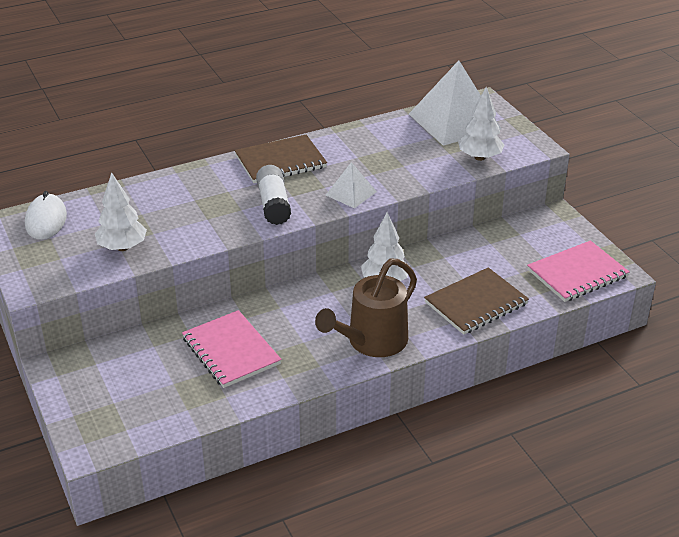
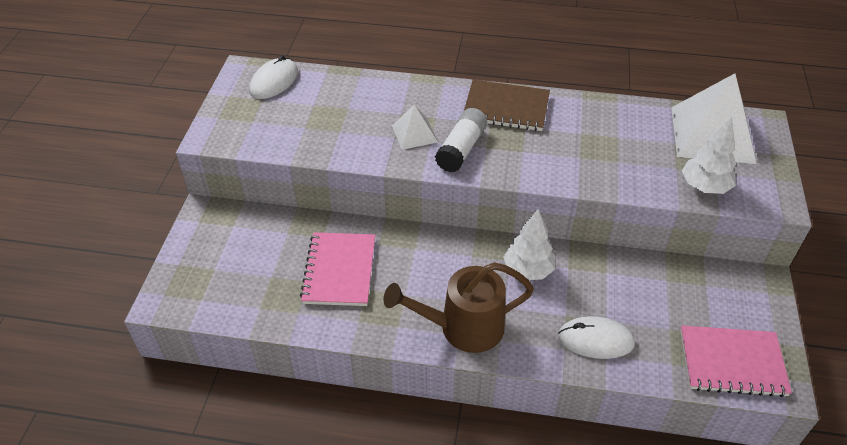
camera: 35 degrees right, 10 degrees up
(122, 247) = (305, 133): white tree -> none
(351, 193) = (541, 169): white pyramid -> white pyramid (414, 133)
(476, 303) = (595, 340): brown notebook -> white mouse

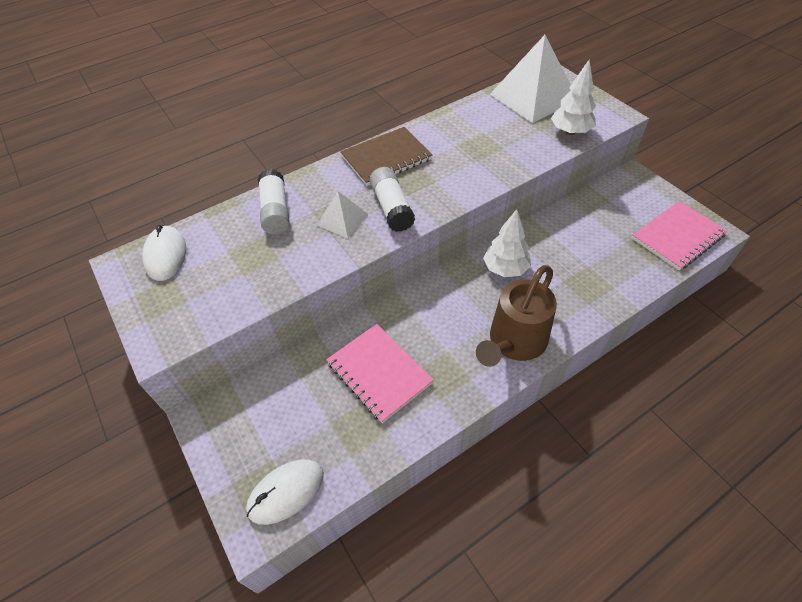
camera: 40 degrees left, 5 degrees up
(376, 97) = (276, 211): none -> white glue stick
(595, 340) = (598, 282): white mouse -> white mouse (286, 492)

